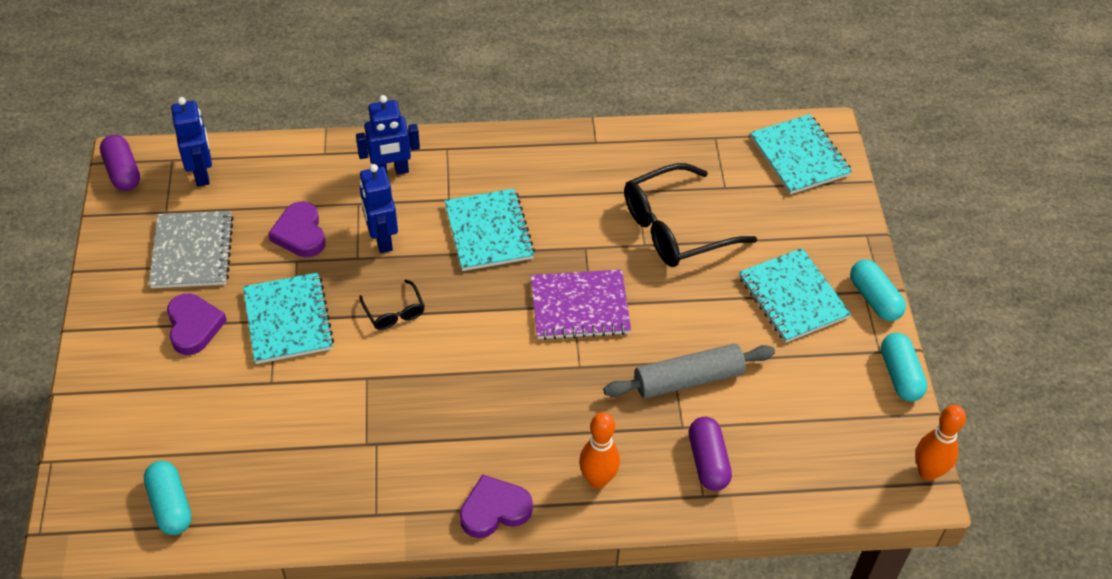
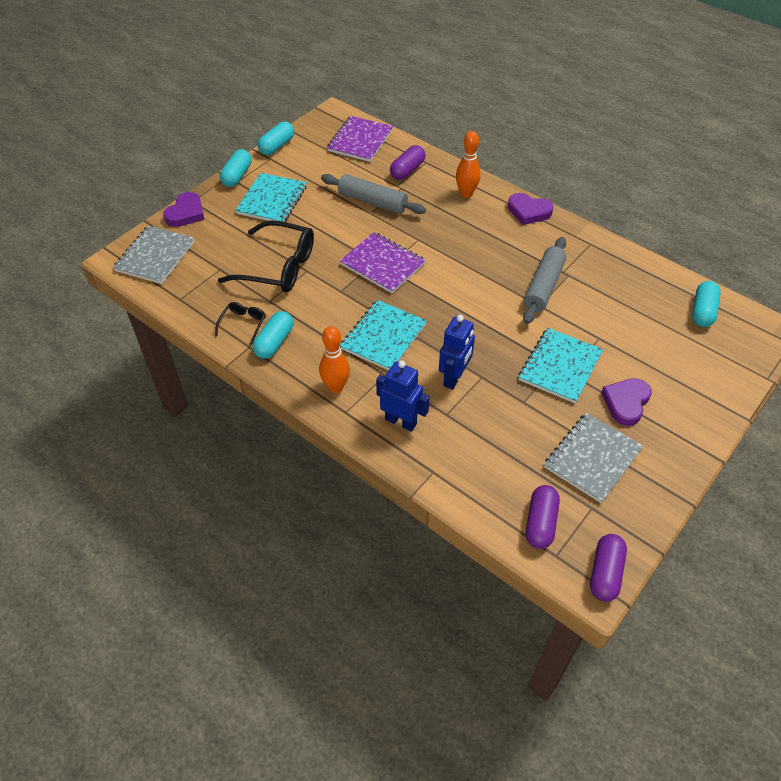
camera: 135 degrees left, 0 degrees up
(202, 173) = (540, 523): blue robot -> purple capsule
(300, 233) = (505, 419): purple heart -> purple heart (186, 213)
(382, 406) = (543, 286): none -> grey rolling pin
(394, 312) = (490, 329): black glasses -> black glasses (243, 324)
(579, 160) = (274, 342): none -> turquoise capsule
(799, 156) = (155, 256): turquoise notebook -> grey notebook
(824, 466) = (360, 140): none -> purple notebook
(928, 472) = (321, 115): orange bowling pin -> orange bowling pin (336, 387)

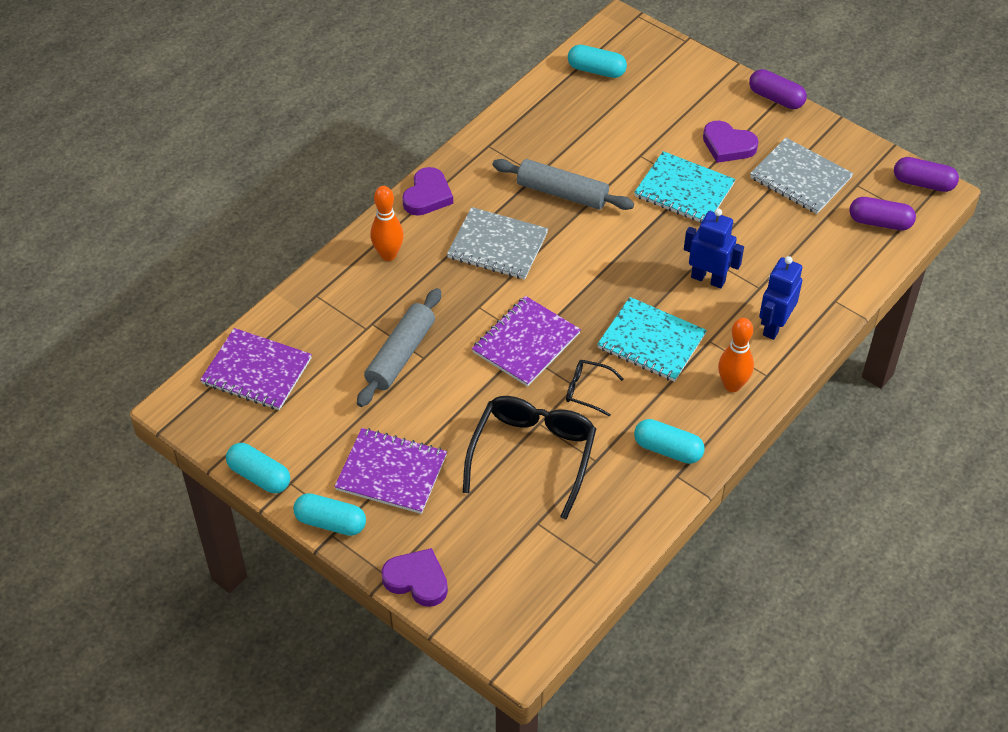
camera: 90 degrees left, 0 degrees up
(155, 256) = (512, 606): grey notebook -> grey notebook (497, 245)
(243, 324) = (639, 485): black glasses -> black glasses (587, 390)
(272, 200) = (391, 472): turquoise notebook -> purple notebook
(407, 170) = (333, 316): purple capsule -> purple capsule (776, 98)

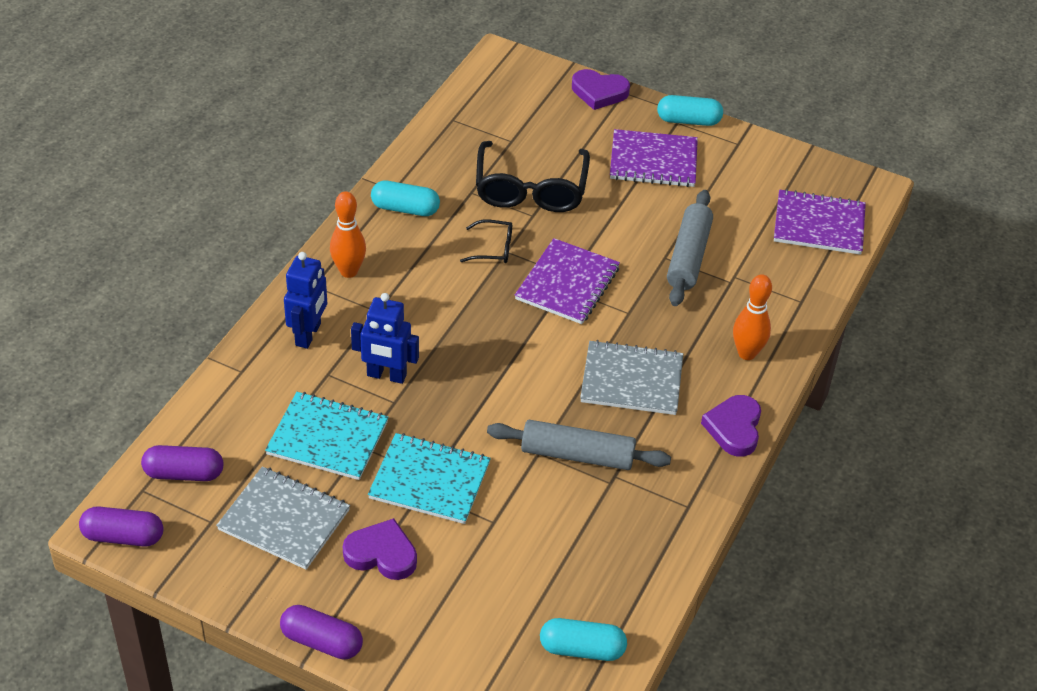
camera: 165 degrees right, 5 degrees down
(259, 476) = (767, 145): turquoise capsule -> none
(651, 341) = (438, 302): turquoise notebook -> turquoise notebook (327, 438)

